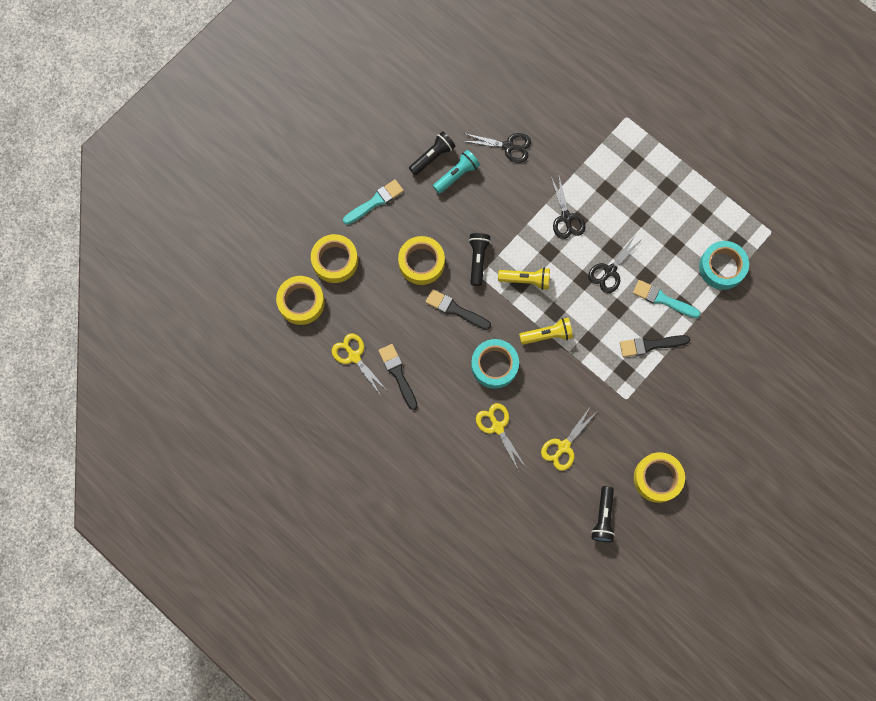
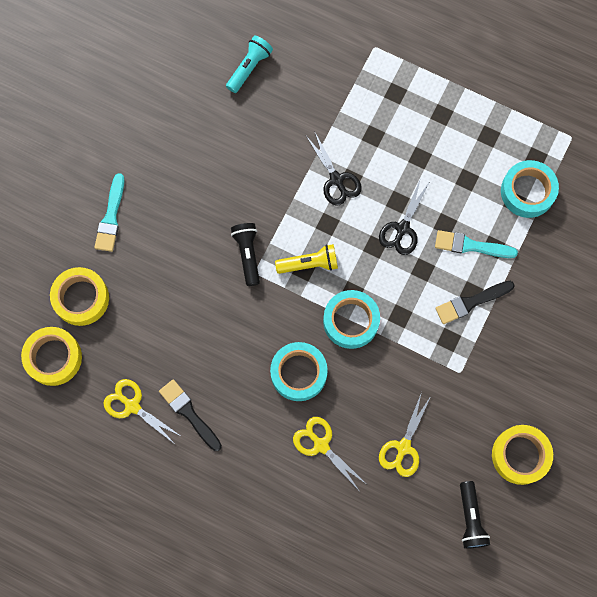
camera: 15 degrees left, 0 degrees up
(375, 202) = (111, 217): turquoise brush -> turquoise brush turned 150 degrees clockwise
(421, 262) = (183, 274): yellow tape -> none
(432, 157) = (164, 148): black flashlight -> none
(455, 309) = (236, 319): black brush -> none
(457, 175) = (198, 162): turquoise flashlight -> turquoise flashlight (249, 67)
(508, 146) = (249, 114): black scissors -> none
(547, 335) = (351, 321): yellow flashlight -> turquoise tape

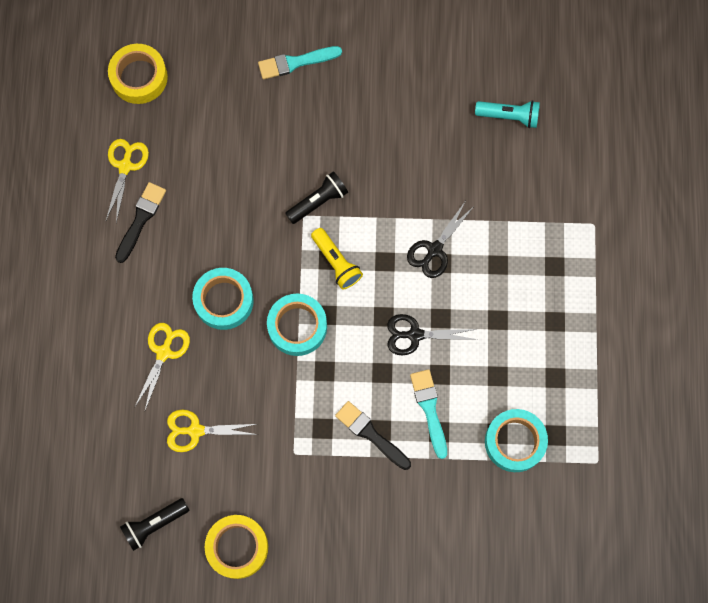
camera: 65 degrees right, 0 degrees up
(81, 298) = (205, 74): yellow tape -> none

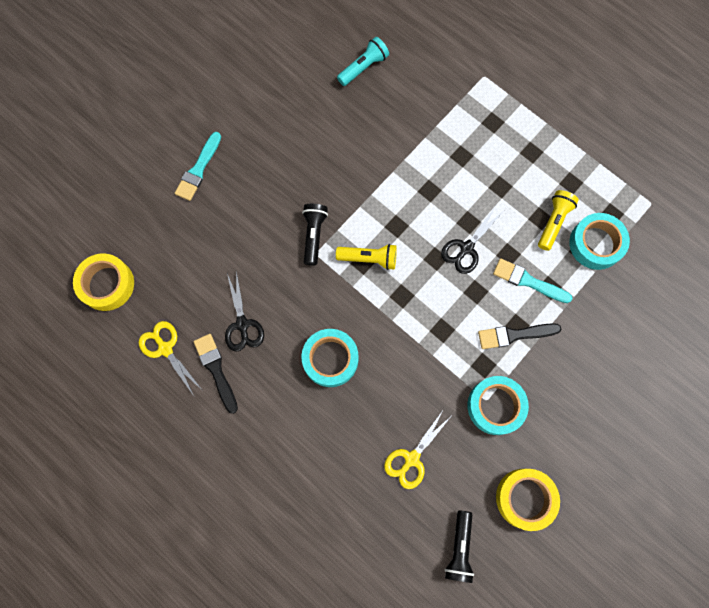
camera: 50 degrees left, 0 degrees up
(164, 352) = (332, 434): yellow scissors -> none
(297, 326) = (393, 323): turquoise tape -> turquoise tape (495, 406)
(434, 250) = (416, 187): black scissors -> black scissors (242, 324)
(504, 390) = (553, 222): none -> yellow flashlight

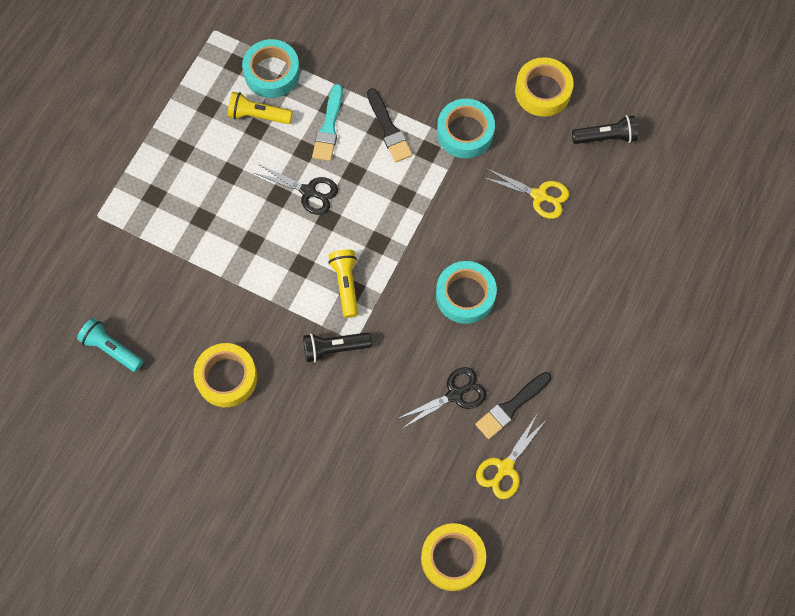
camera: 105 degrees left, 5 degrees down
(198, 169) = (286, 500): turquoise brush -> none
(313, 146) = (227, 377): none -> yellow tape

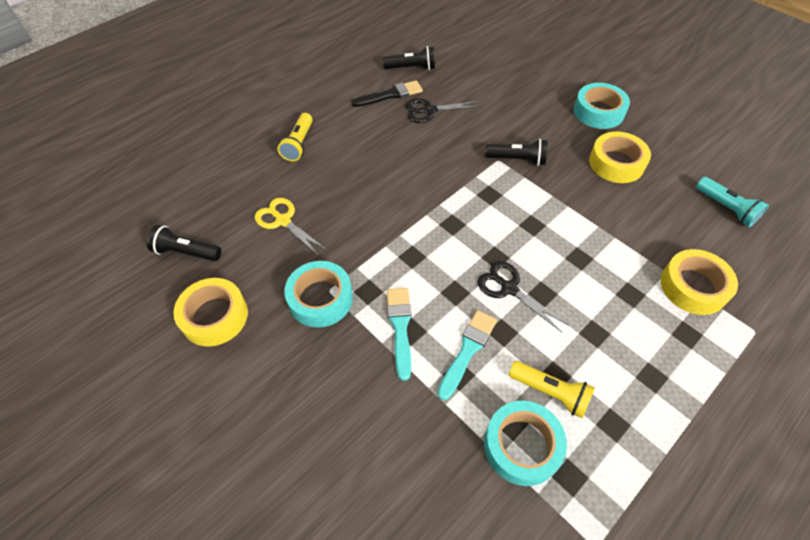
camera: 160 degrees left, 15 degrees down
(346, 284) = (493, 200): yellow flashlight -> yellow flashlight (298, 144)
(389, 129) = (400, 327): black brush -> turquoise brush
(452, 558) = (468, 39): yellow tape -> yellow tape (693, 287)
(465, 295) = (391, 166): turquoise tape -> turquoise tape (598, 112)
(505, 468) = (412, 68): yellow scissors -> black flashlight

